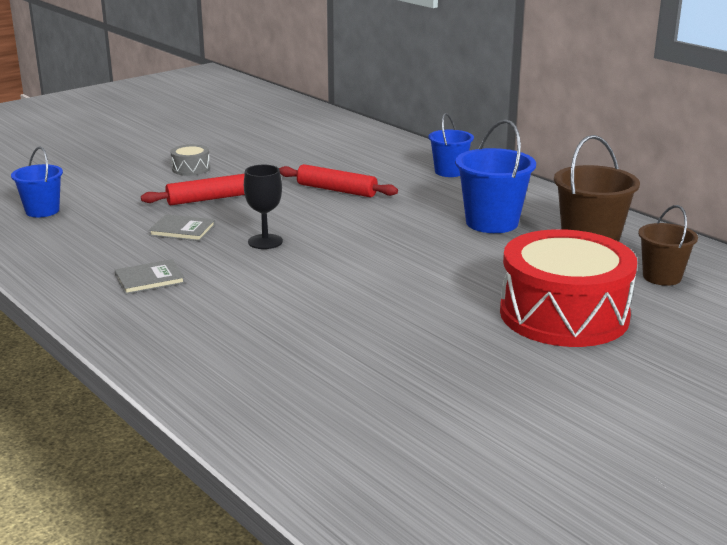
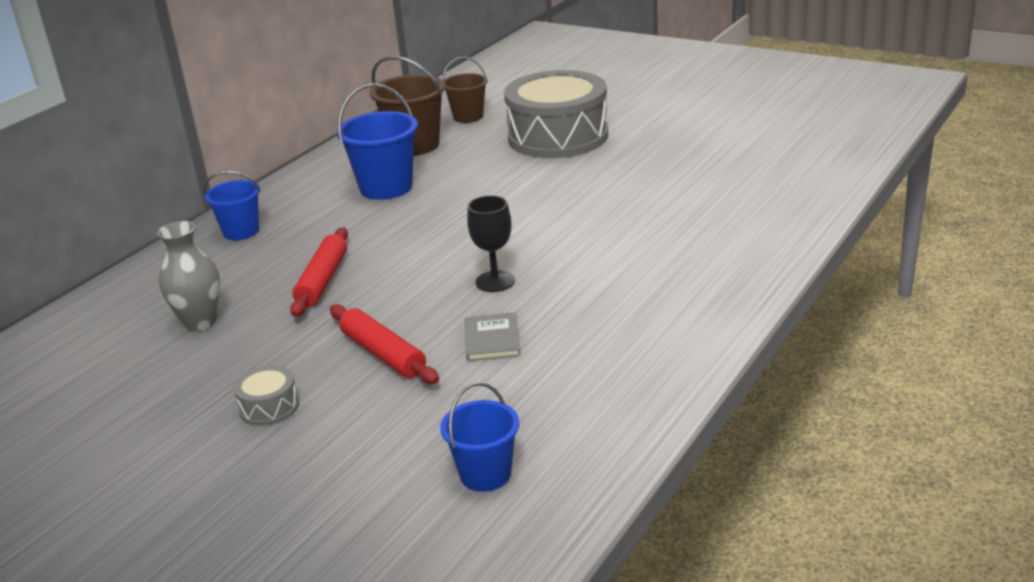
camera: 105 degrees left, 5 degrees up
(149, 279) = (629, 315): grey book -> none
(318, 157) = (200, 322): none -> grey vase
(564, 315) = (558, 137): red drum -> grey drum

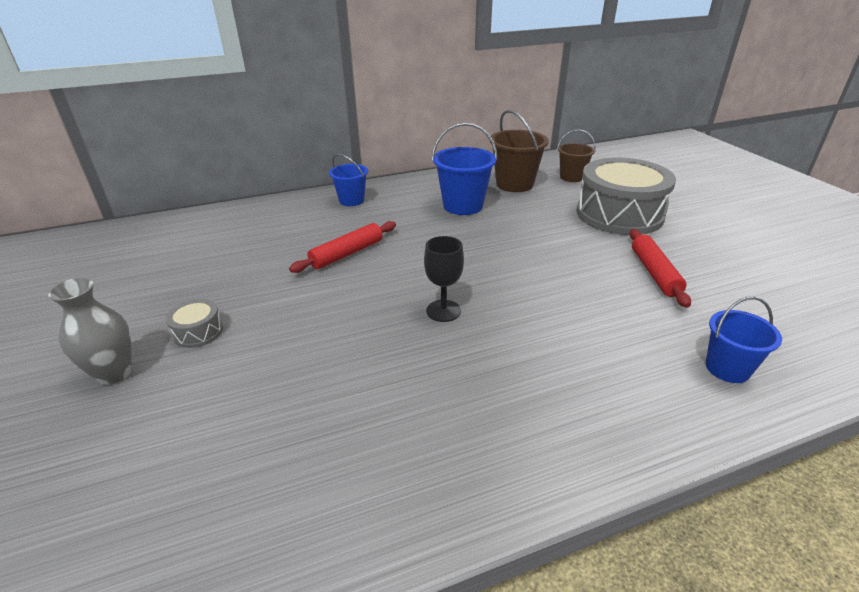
camera: 35 degrees right, 5 degrees up
(200, 322) = (254, 249): grey vase -> grey vase (114, 373)
(383, 354) = (305, 330): red rolling pin -> red rolling pin (654, 273)
(485, 474) = (217, 497): blue bucket -> blue bucket (727, 368)
(492, 339) = (381, 361): grey book -> none

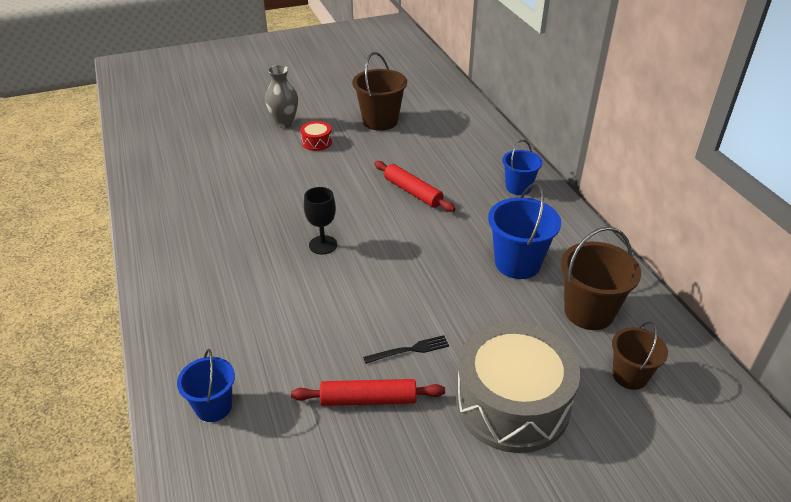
camera: 90 degrees right, 5 degrees up
(173, 278) = (380, 121): none -> brown bucket
(198, 332) = (316, 142): grey drum -> red drum
(587, 254) = (409, 350): none -> black fork

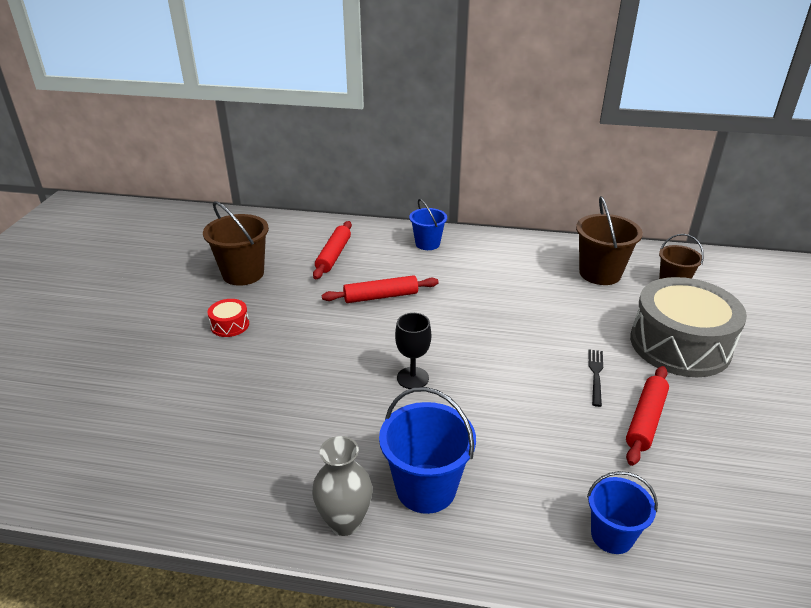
camera: 60 degrees left, 5 degrees down
(284, 123) = (163, 335): grey vase -> grey vase (345, 522)
(446, 148) = (333, 255): none -> red rolling pin
(517, 263) = (524, 281): blue bucket -> blue bucket (426, 488)

